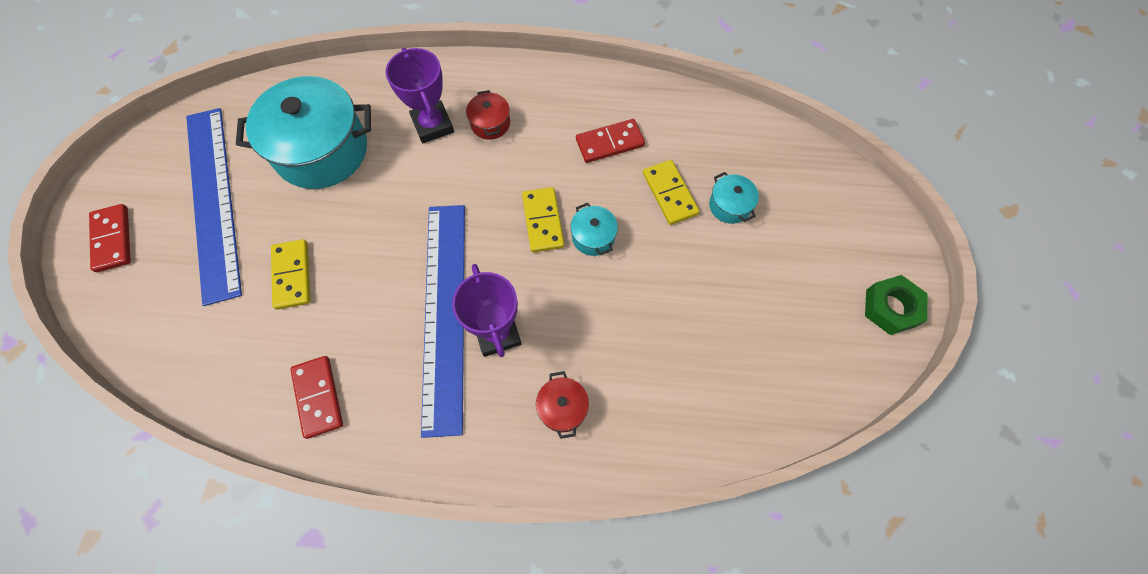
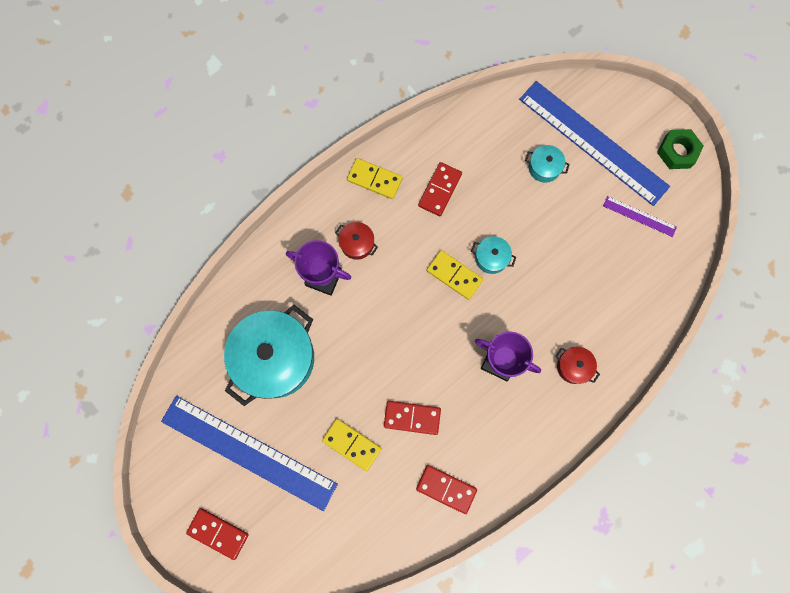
camera: 45 degrees left, 10 degrees up
(366, 304) = (412, 418): none -> red domino
(445, 313) = (460, 379): blue ruler -> blue ruler (593, 142)
(670, 193) = (505, 191): yellow domino -> yellow domino (374, 179)
(784, 331) = (639, 216): none -> purple ruler

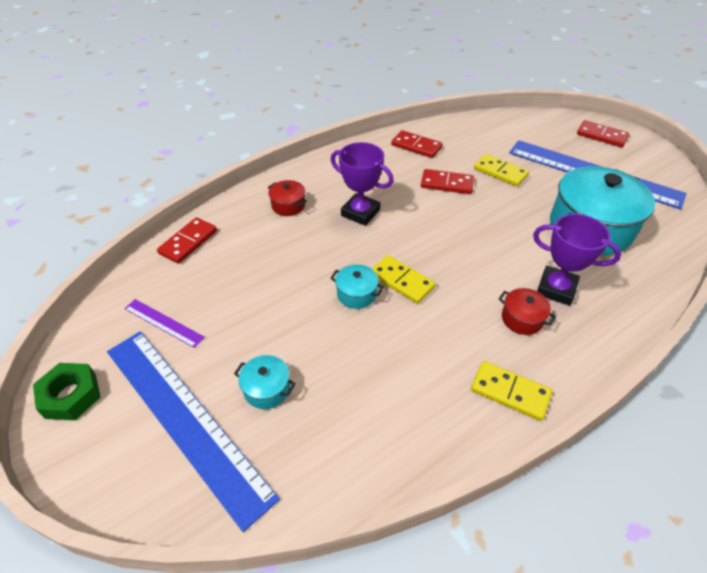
camera: 175 degrees left, 30 degrees down
(439, 190) = (417, 371): red domino -> red domino (188, 242)

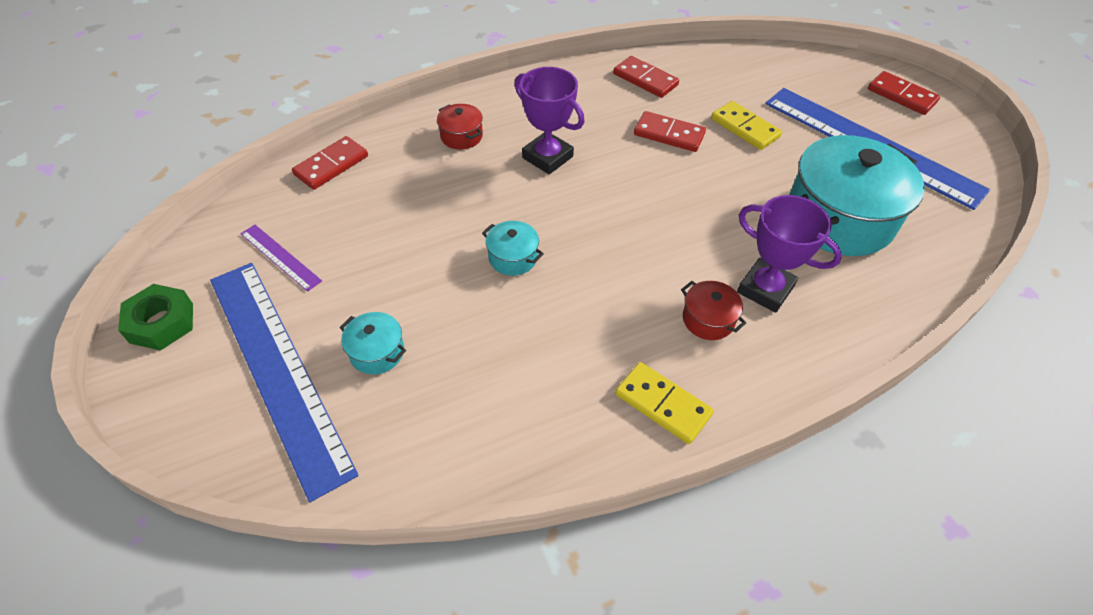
camera: 10 degrees right, 5 degrees up
(401, 281) = (572, 250): yellow domino -> none

